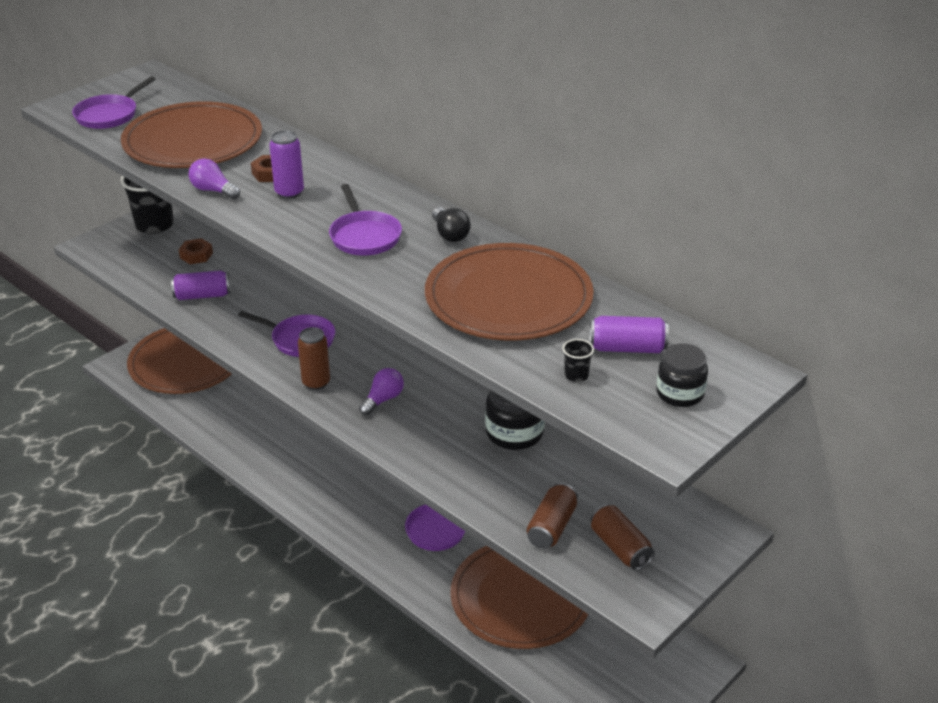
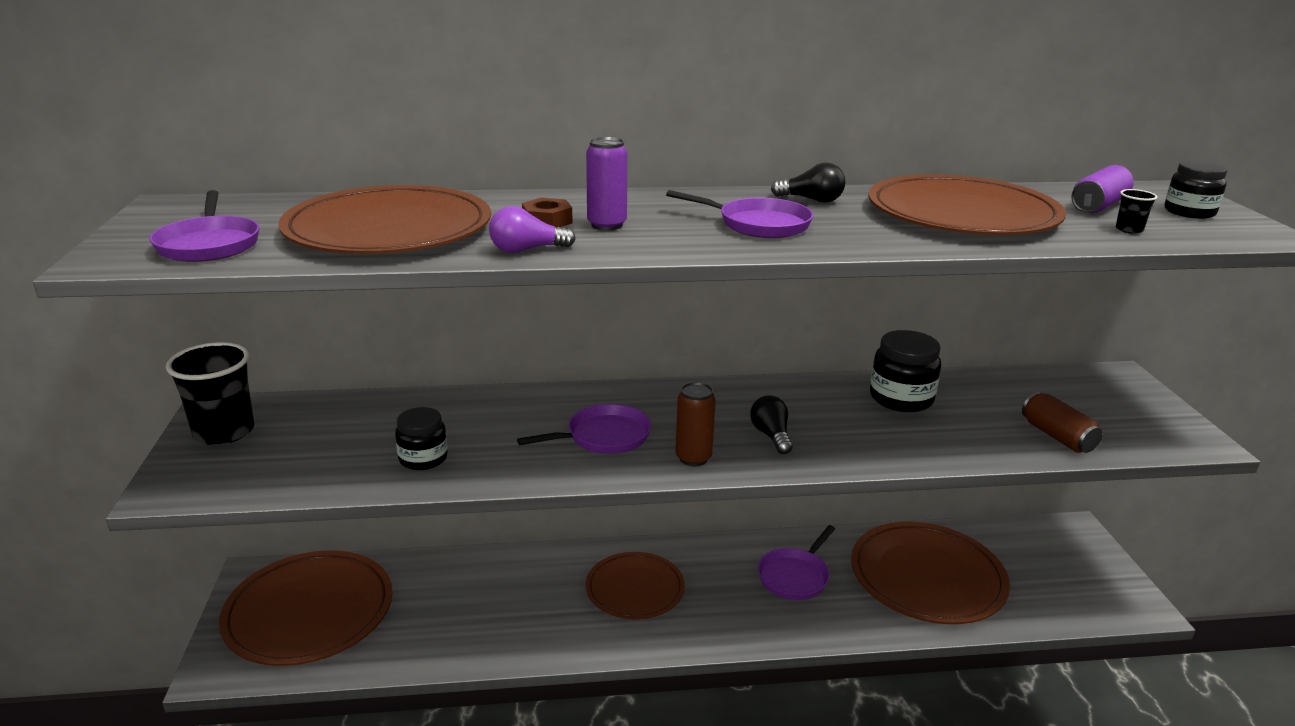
camera: 50 degrees left, 10 degrees down
(196, 255) = (339, 431): brown nut -> none
(202, 295) = (423, 458): purple can -> black jar
(343, 467) = (635, 589): none -> brown plate
(383, 400) = (771, 435): purple light bulb -> black light bulb
(620, 547) = (1110, 420): brown can -> none

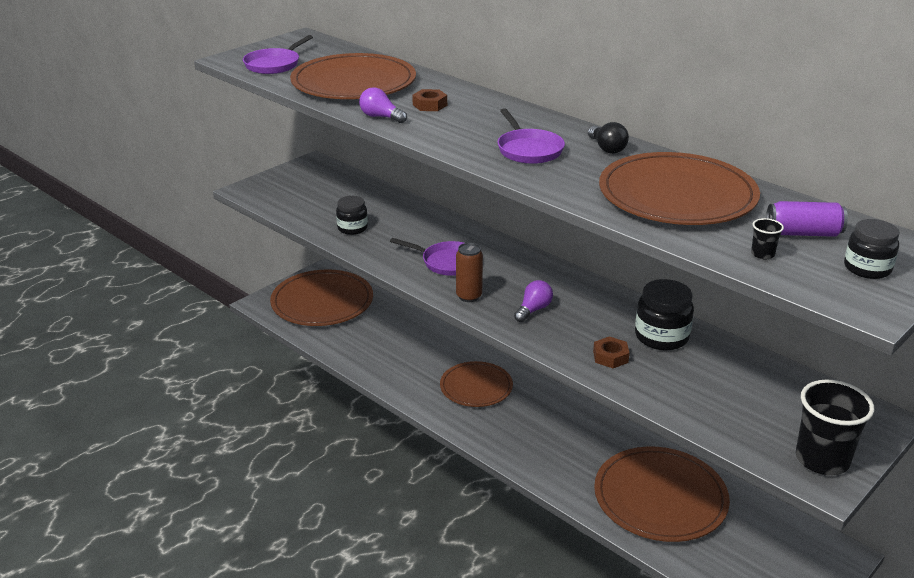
camera: 50 degrees right, 5 degrees up
(224, 432) = (300, 175): black cup -> black cup (822, 460)
(607, 225) = (450, 118): purple can -> none
(771, 435) = (533, 310): black light bulb -> purple light bulb
(795, 576) = (575, 440): purple pan -> none
(908, 438) = (610, 357): none -> brown nut
(1057, 436) = (716, 415): brown can -> none

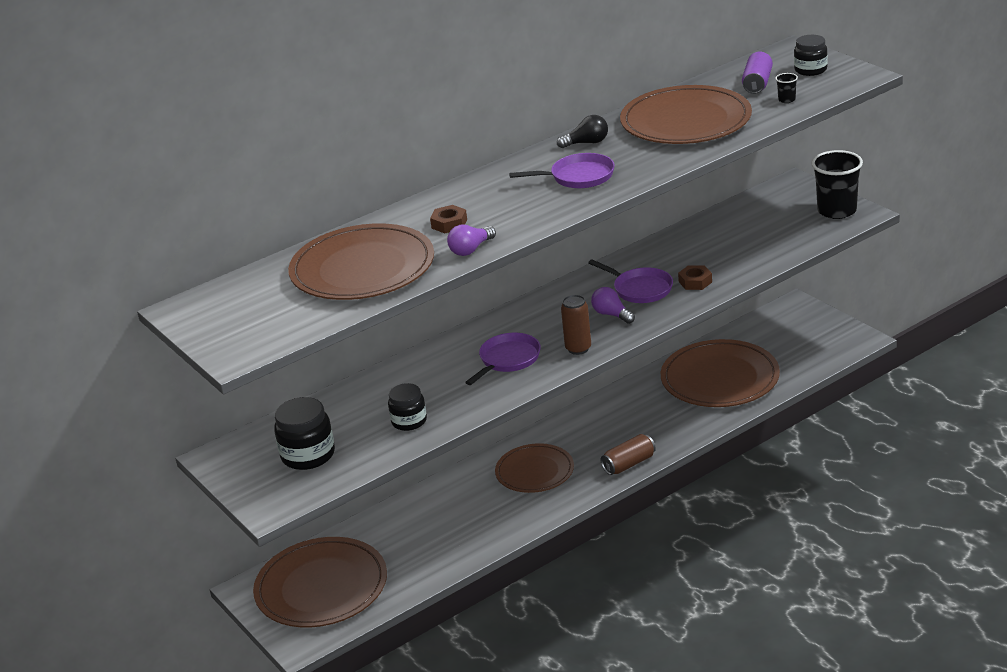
camera: 75 degrees left, 0 degrees up
(274, 64) = (274, 322): purple pan -> purple pan (640, 289)
(495, 444) = (629, 464): none -> brown can
(661, 337) = (670, 256): black jar -> black jar (308, 455)

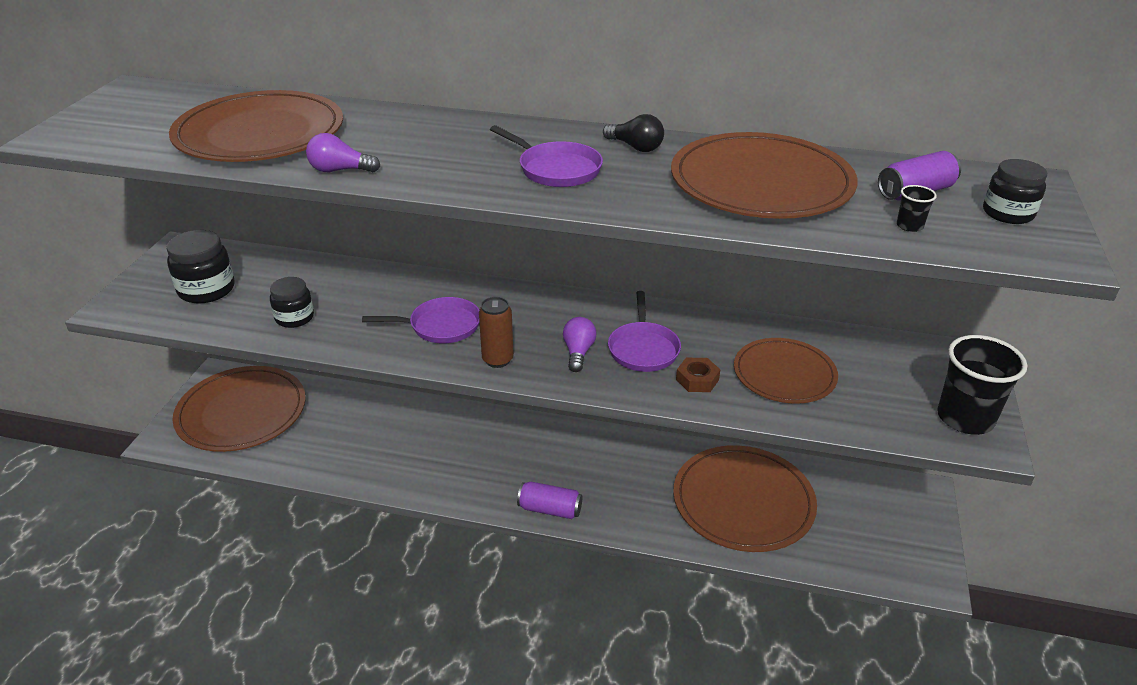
camera: 45 degrees right, 5 degrees up
(449, 224) = (385, 141): brown nut -> none
(534, 471) = (486, 452): brown plate -> brown plate (784, 374)
(629, 464) = (550, 509): brown can -> purple can

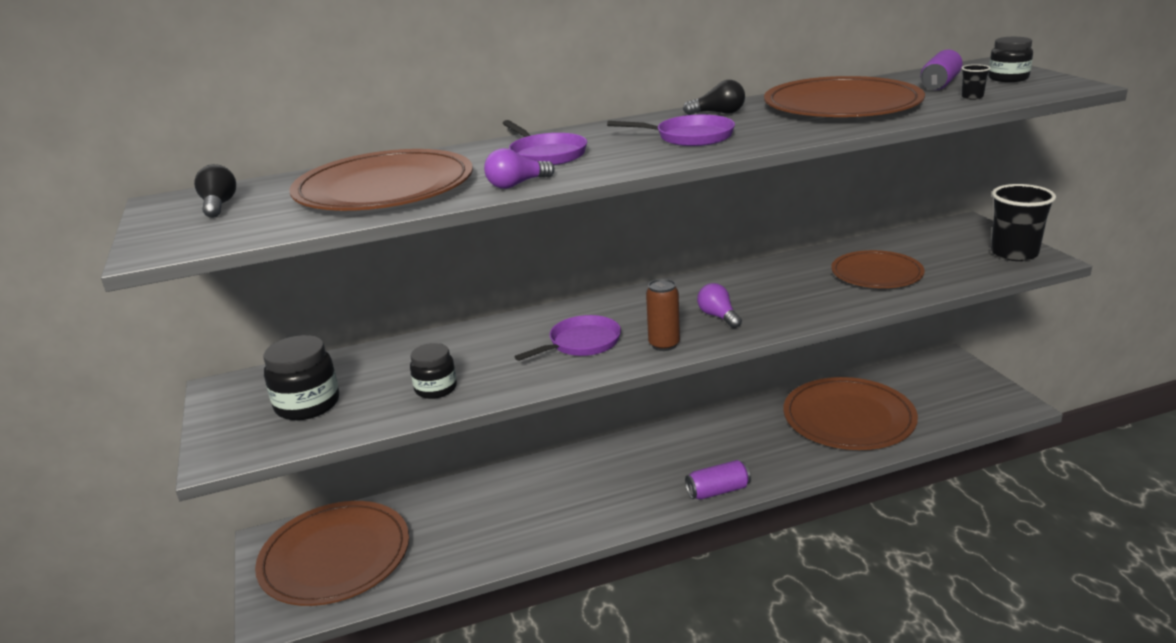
camera: 30 degrees left, 10 degrees down
(148, 106) = (219, 205): none -> black light bulb
(643, 349) = (761, 296): purple pan -> purple pan (546, 155)
(697, 379) = (827, 298): brown nut -> none

